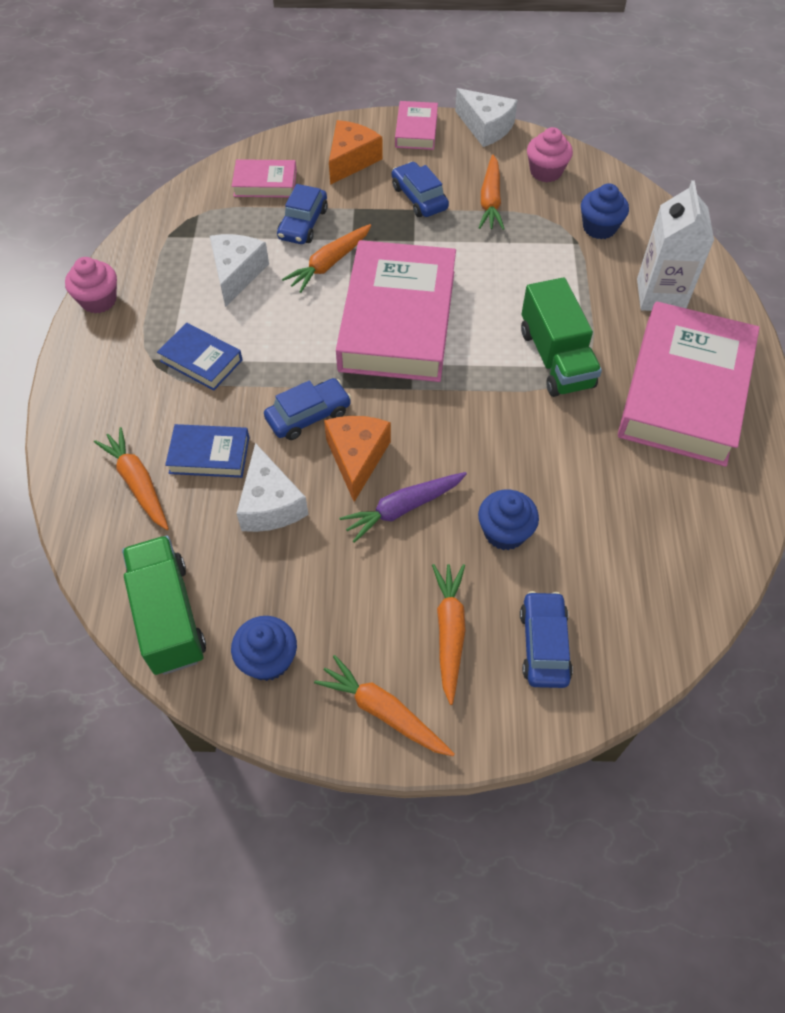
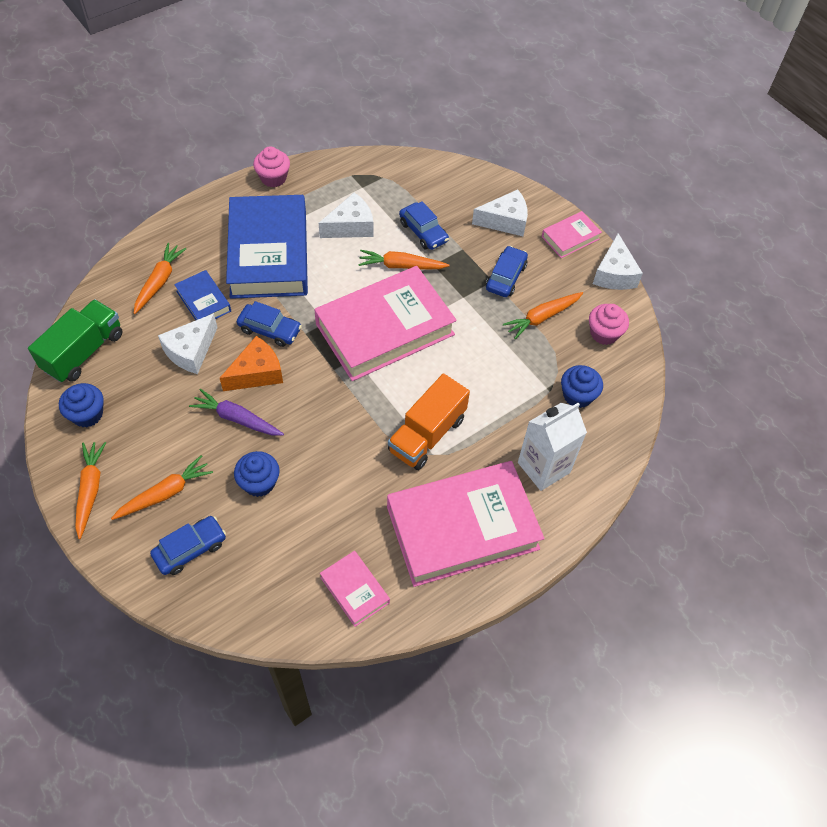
camera: 50 degrees right, 0 degrees up
(201, 361) = (268, 253): blue book -> blue book, size x2.21
(265, 183) = (440, 192): pink book -> pink book (354, 590)
(303, 224) = (423, 232): blue car -> blue car turned 105 degrees counterclockwise
(351, 160) = (505, 221): orange cheese -> white cheese
(556, 358) = (427, 434): green truck -> orange truck

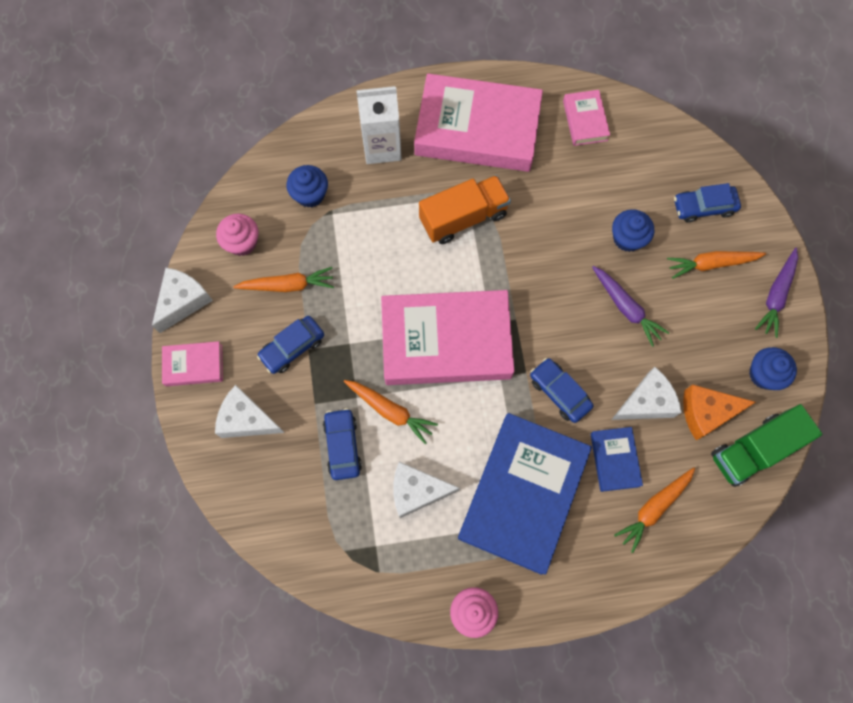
camera: 150 degrees left, 15 degrees up
(90, 490) = (776, 295): orange carrot -> purple carrot
(257, 373) = (590, 348): orange cheese -> orange cheese (706, 413)

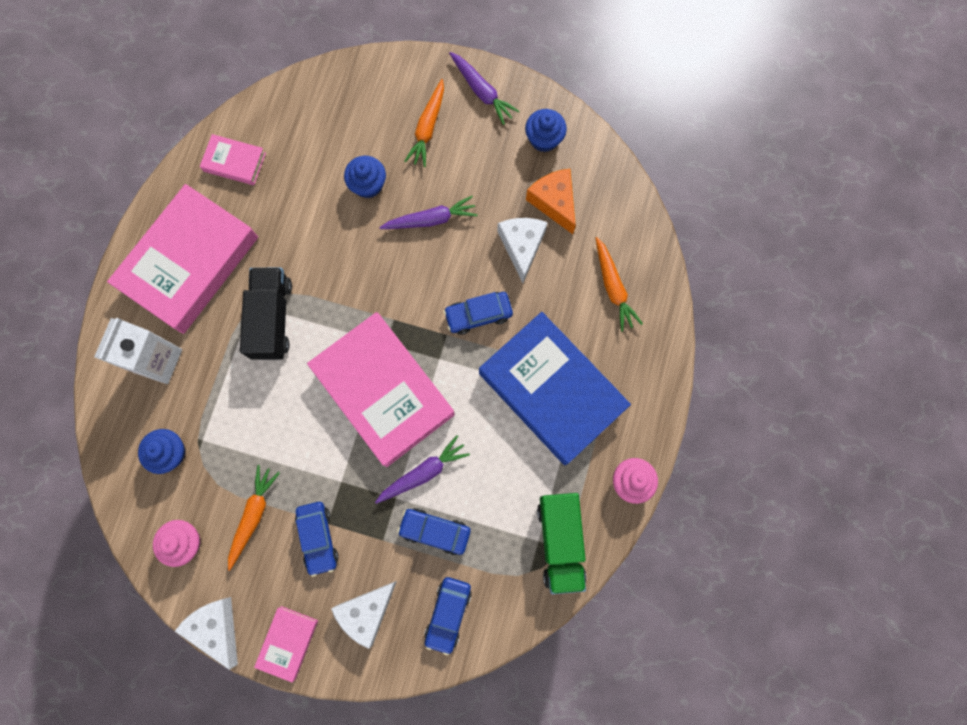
camera: 65 degrees left, 5 degrees up
(390, 411) = (423, 472): orange carrot -> purple carrot
(417, 491) = (507, 482): white cheese -> none
(446, 341) = (383, 391): pink book -> pink book turned 60 degrees counterclockwise
(463, 218) = (272, 319): orange truck -> black truck
(614, 460) = (558, 298): blue book -> none
(703, 207) = (373, 106): blue car -> blue car (448, 613)
(706, 413) = (554, 202): orange cheese -> orange cheese turned 135 degrees clockwise
(753, 450) = (602, 182): green truck -> green truck (560, 541)

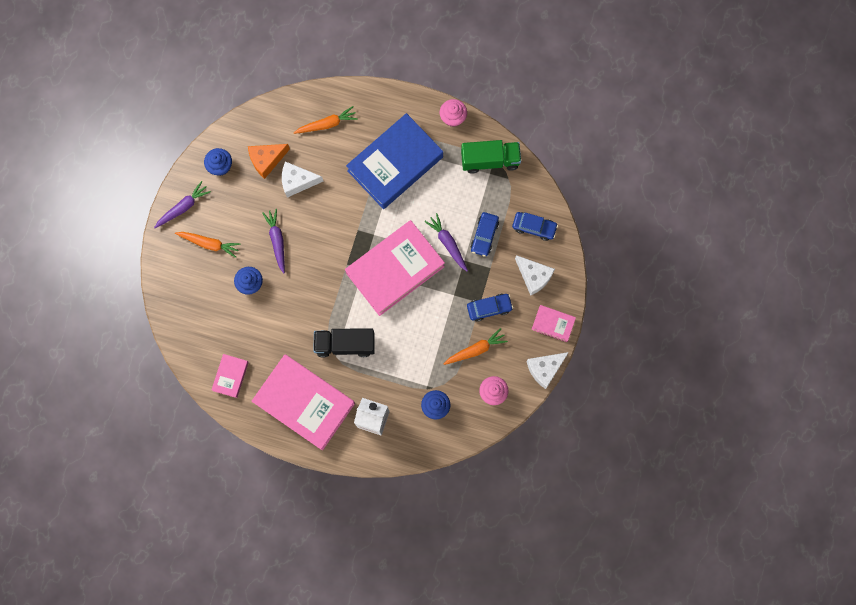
camera: 90 degrees left, 0 degrees up
(253, 515) = (475, 349): orange carrot -> orange carrot turned 135 degrees clockwise
(478, 315) = (344, 209): blue car -> none

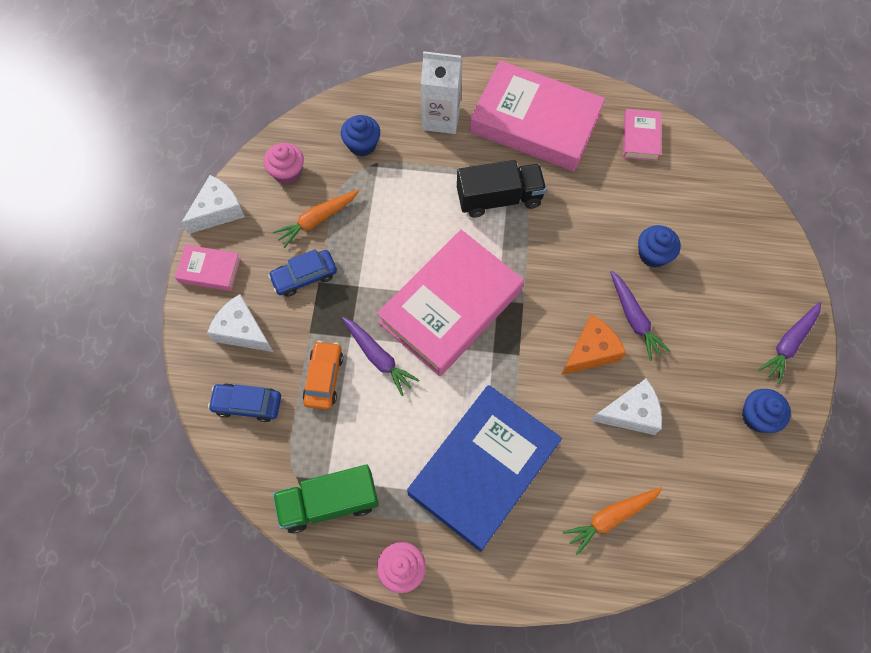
camera: 170 degrees right, 10 degrees down
(209, 244) = (730, 298): orange carrot -> none
(267, 160) = (689, 439): orange cheese -> orange cheese (590, 351)
(484, 236) = (324, 378): blue car -> orange car

